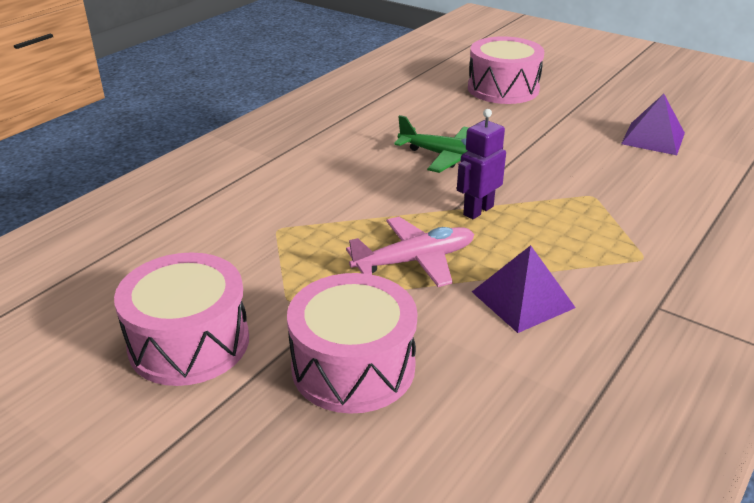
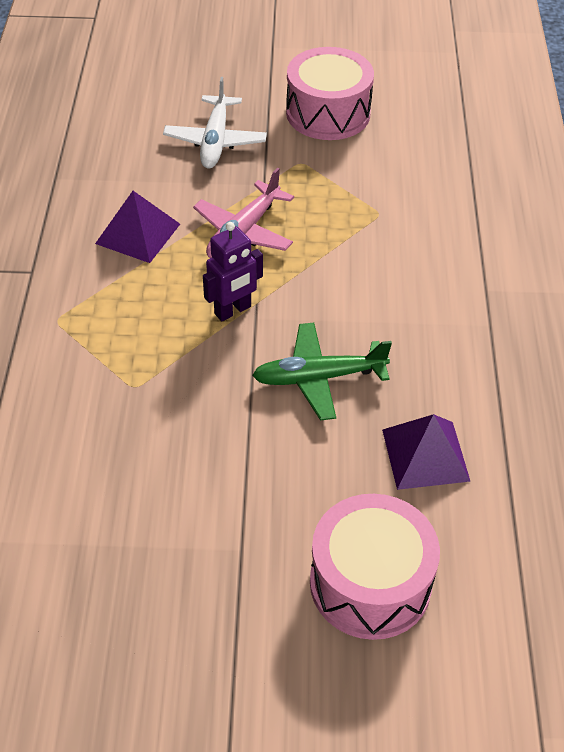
camera: 145 degrees right, 15 degrees up
(353, 367) = (215, 141): pink drum -> white plane
(478, 210) = (233, 310): purple robot -> purple robot turned 45 degrees clockwise
(653, 138) = (103, 547): purple pyramid -> purple pyramid (425, 455)

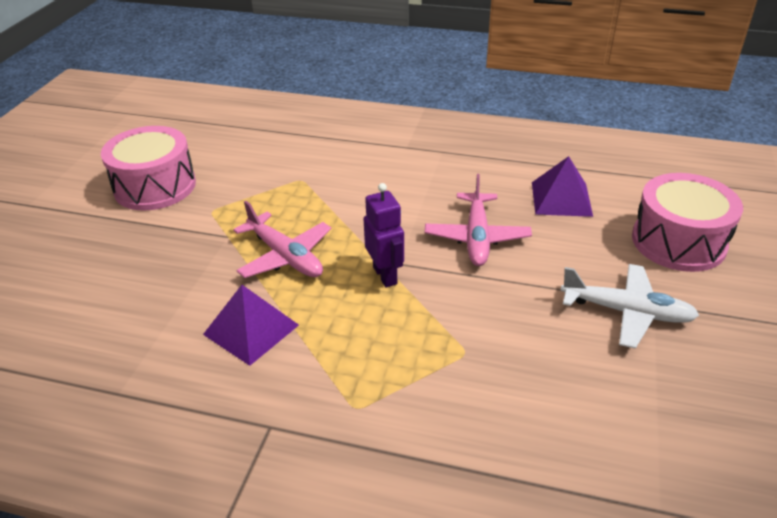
camera: 75 degrees left, 10 degrees down
(215, 141) = (143, 259): white plane -> white plane (626, 312)
(319, 378) = (477, 237): green plane -> pink plane

